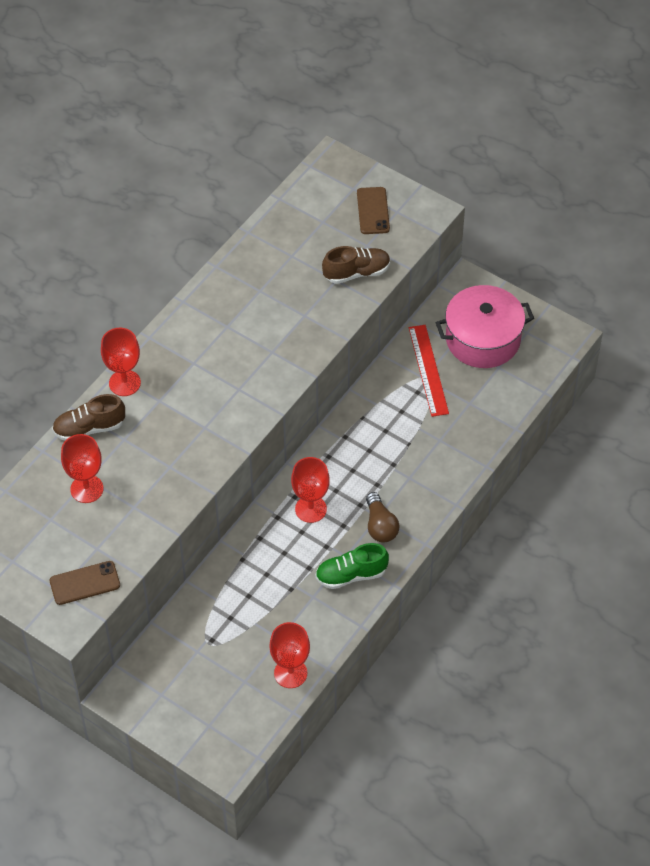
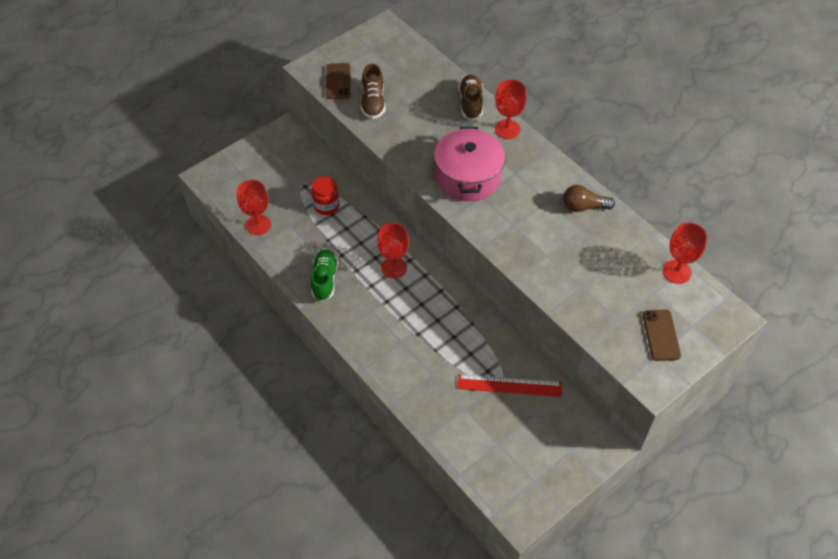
camera: 105 degrees right, 0 degrees up
(87, 489) = (417, 94): red goblet -> red goblet (677, 272)
(237, 606) = (326, 205): none -> red jar
(356, 273) = (586, 304): brown shoe -> brown shoe (373, 102)
(373, 211) = (661, 335): brown phone -> brown phone turned 75 degrees clockwise
(380, 526) = (362, 310): brown light bulb -> brown light bulb (584, 206)
(483, 339) = (534, 440): pink pot -> pink pot (468, 177)

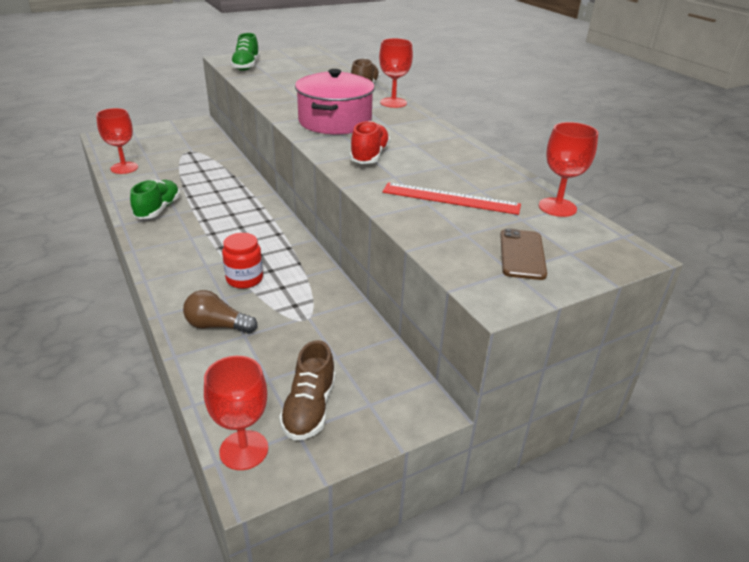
camera: 10 degrees right, 20 degrees down
(326, 205) = (200, 165): red jar -> red jar (244, 279)
(338, 81) = (246, 66): brown phone -> green shoe
(373, 102) = (269, 78): brown shoe -> brown shoe (309, 408)
(394, 267) = (238, 211): red goblet -> red goblet (244, 450)
(509, 385) = (315, 322): red ruler -> red ruler (450, 198)
(517, 229) = (369, 156): none -> red shoe
(584, 206) = (454, 151): brown light bulb -> brown light bulb (217, 326)

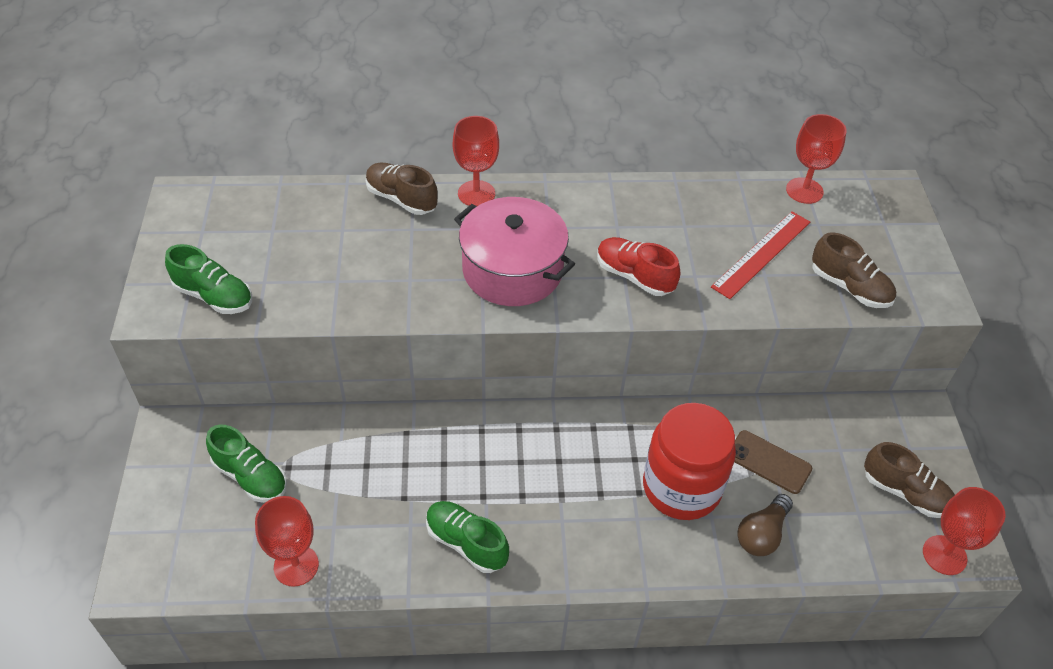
camera: 65 degrees left, 15 degrees up
(178, 145) = (250, 477): none -> green shoe
(244, 279) = (681, 487): red jar -> red jar, size x1.81
(456, 244) = (849, 287): none -> brown shoe
(522, 254) = (879, 254): brown phone -> brown phone (768, 462)

